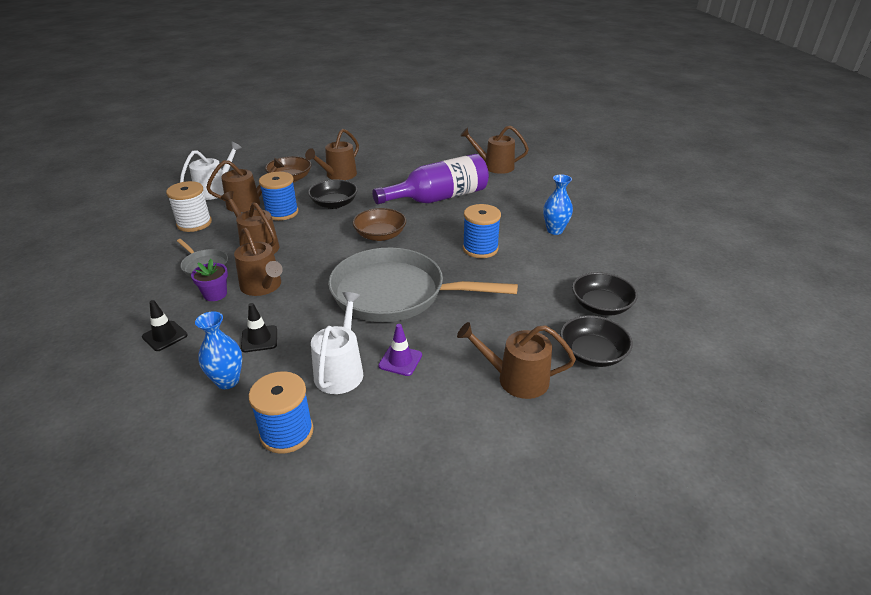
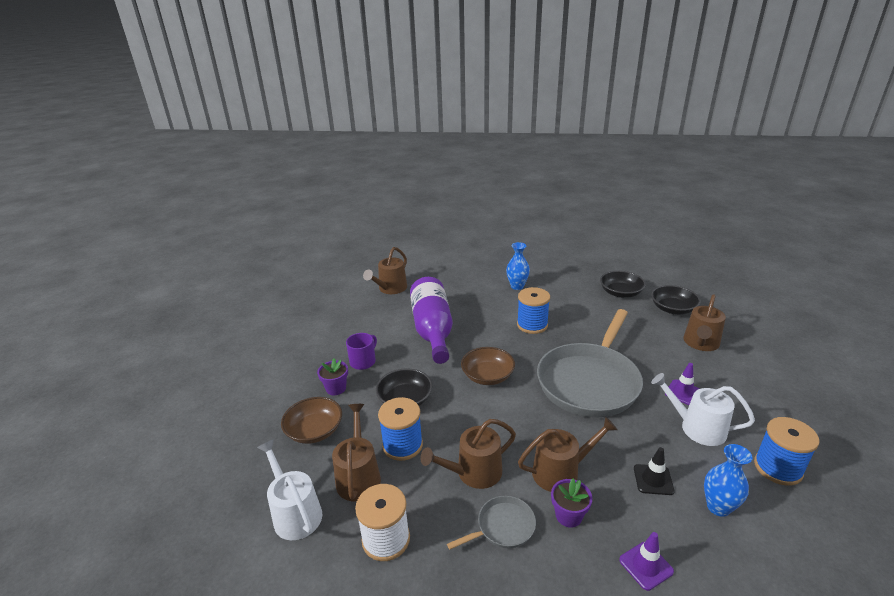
camera: 70 degrees left, 5 degrees down
(165, 336) = (646, 565): black traffic cone -> purple traffic cone
(338, 175) = (336, 388): brown watering can -> purple flower pot
(376, 178) = (363, 361): none -> purple mug

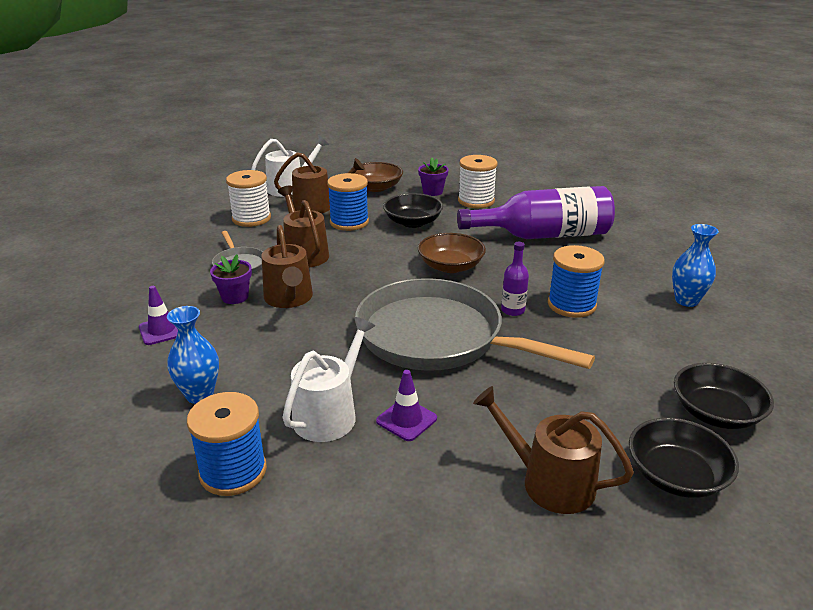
camera: 90 degrees right, 0 degrees up
(363, 361) = (476, 201): purple mug -> white spool
(390, 289) = (634, 209): brown watering can -> none
(545, 348) = (512, 310): none -> purple bottle
(653, 479) = (256, 356): black traffic cone -> none

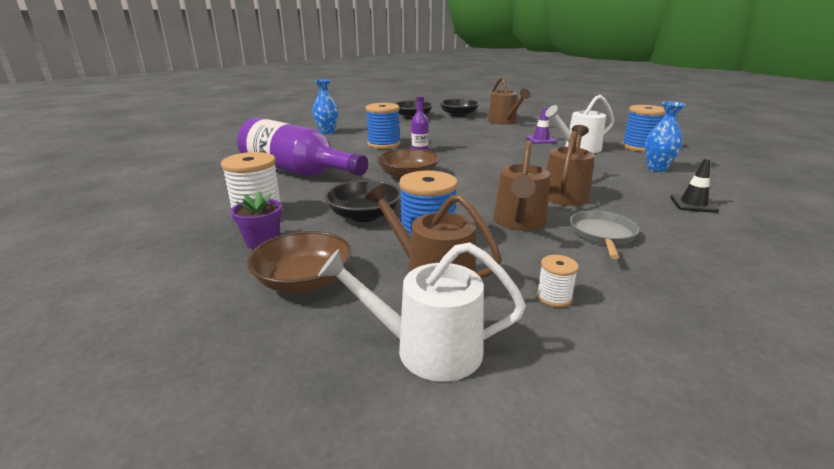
camera: 140 degrees left, 5 degrees down
(162, 330) = (693, 204): purple traffic cone -> black traffic cone
(235, 297) = (617, 208): purple flower pot -> none
(251, 218) = (554, 297): white spool -> white spool, size x0.51
(437, 337) = (484, 153): grey pan -> none

